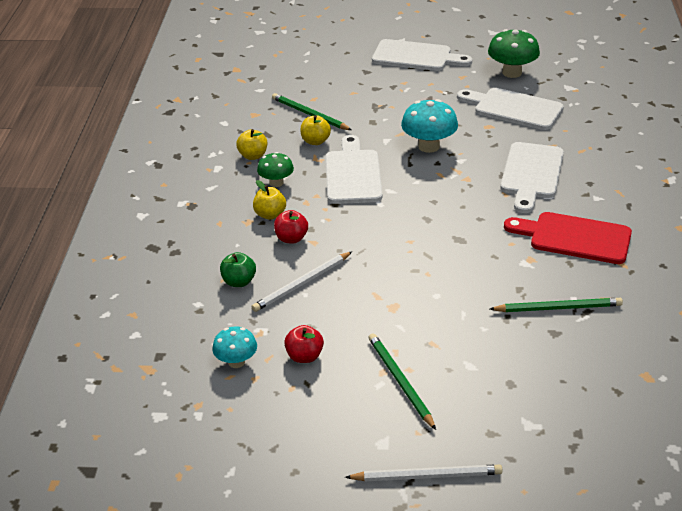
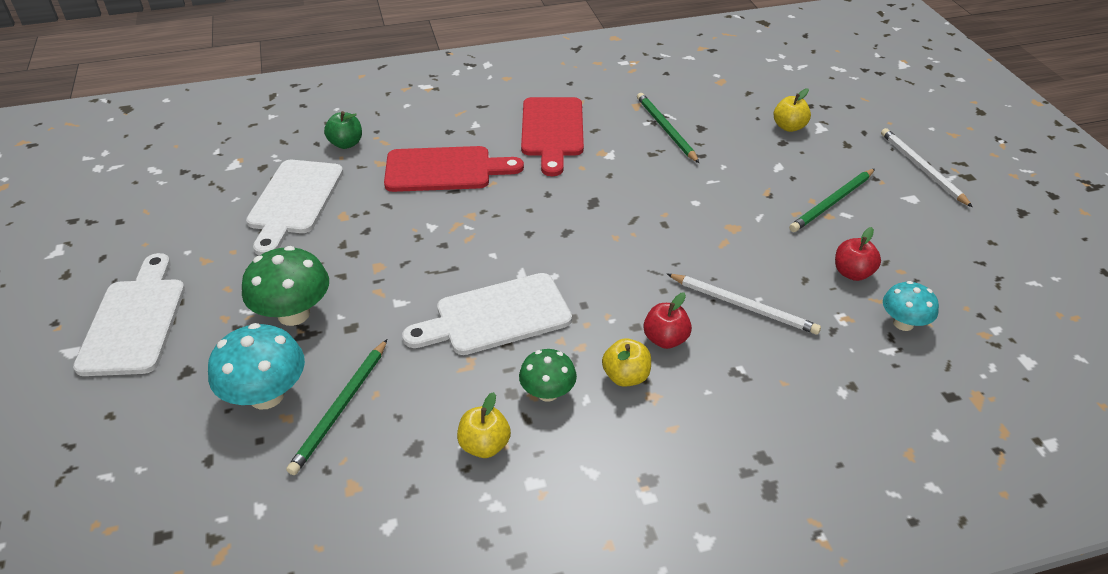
camera: 110 degrees left, 5 degrees up
(239, 282) = (777, 364): green apple -> green apple (346, 144)
(315, 141) = (421, 378): yellow apple -> yellow apple (789, 127)
(429, 146) = (406, 259): turquoise mushroom -> turquoise mushroom (266, 395)
(512, 73) = (193, 215): green mushroom -> green mushroom (294, 314)
(531, 174) = (445, 170): white cutting board -> red cutting board

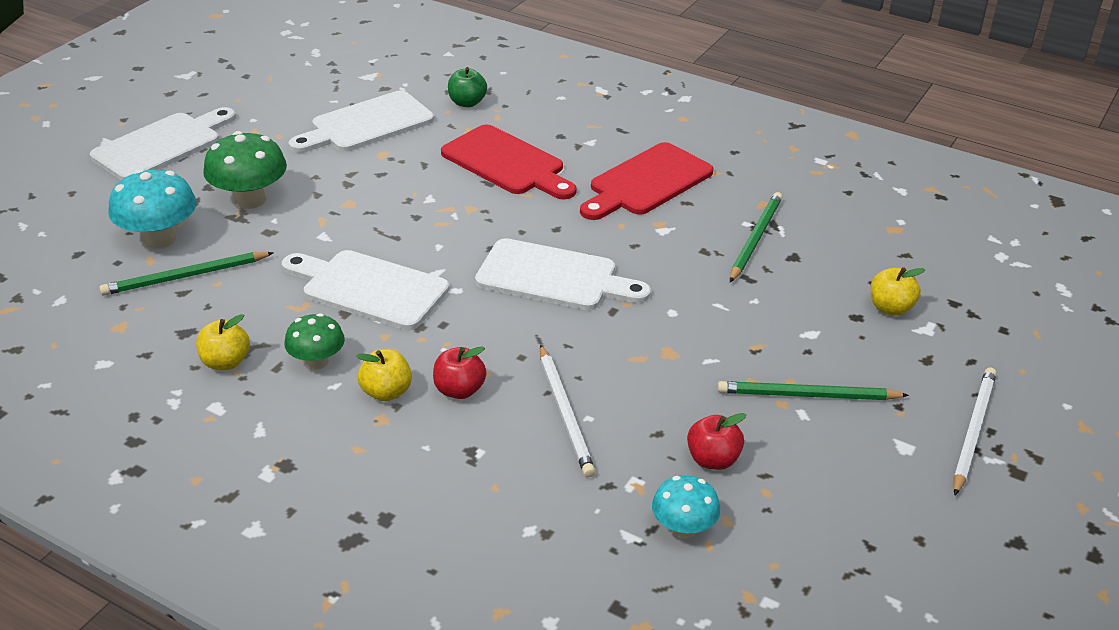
camera: 45 degrees right, 5 degrees down
(598, 226) = (554, 277): none -> white cutting board

